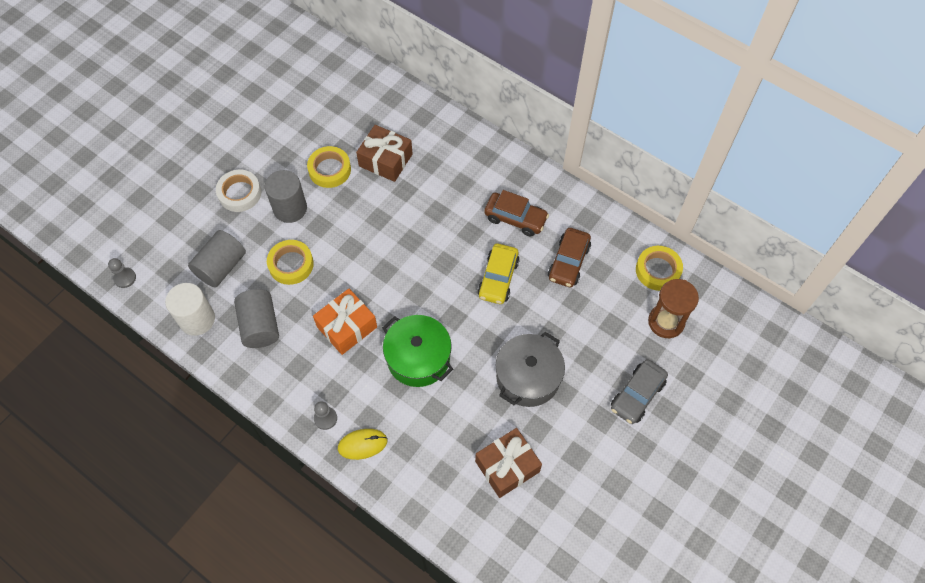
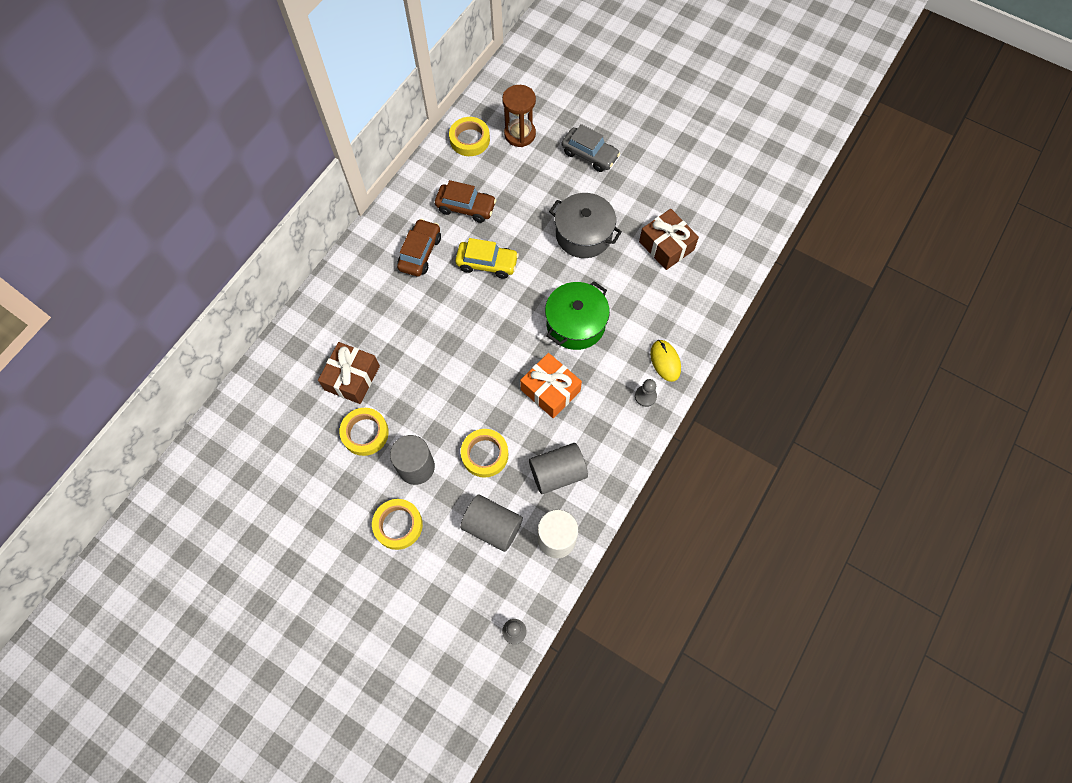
camera: 95 degrees left, 5 degrees up
(239, 193) = (398, 525): white tape -> yellow tape

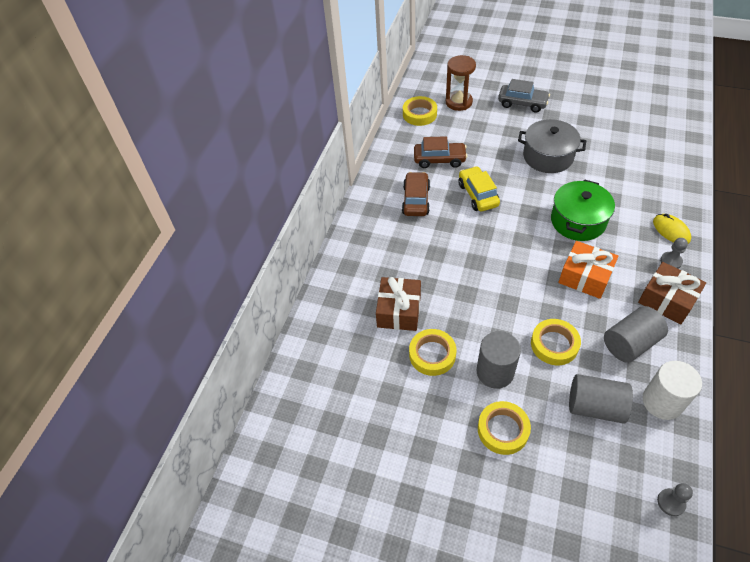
camera: 10 degrees left, 15 degrees down
(487, 263) = (478, 195): yellow car -> yellow car turned 105 degrees counterclockwise
(666, 246) = (620, 149): brown gift -> brown gift (667, 300)

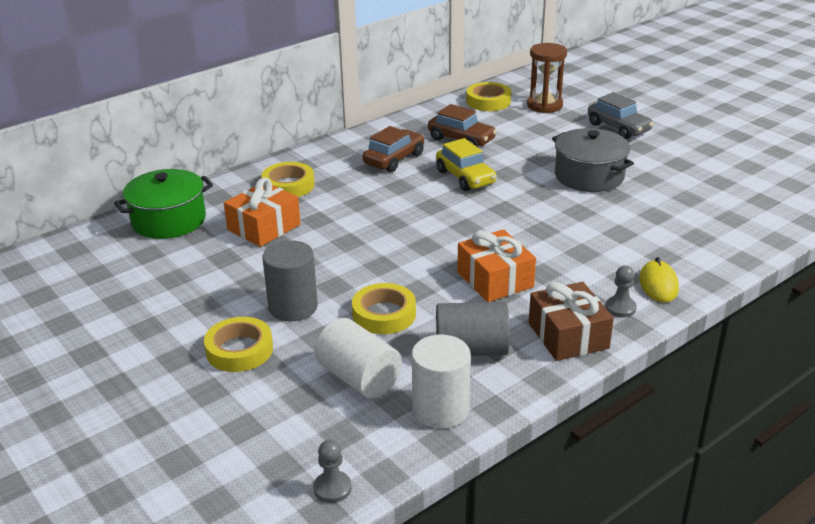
camera: 30 degrees right, 20 degrees down
(399, 311) = (264, 227): brown gift -> orange gift
(432, 354) = (250, 269): yellow tape -> yellow tape (288, 185)
(478, 195) = (465, 177): yellow car -> yellow car turned 135 degrees clockwise
(578, 221) = (551, 235): green pot -> green pot (169, 220)
(595, 406) = (359, 378): grey cylinder -> white cylinder

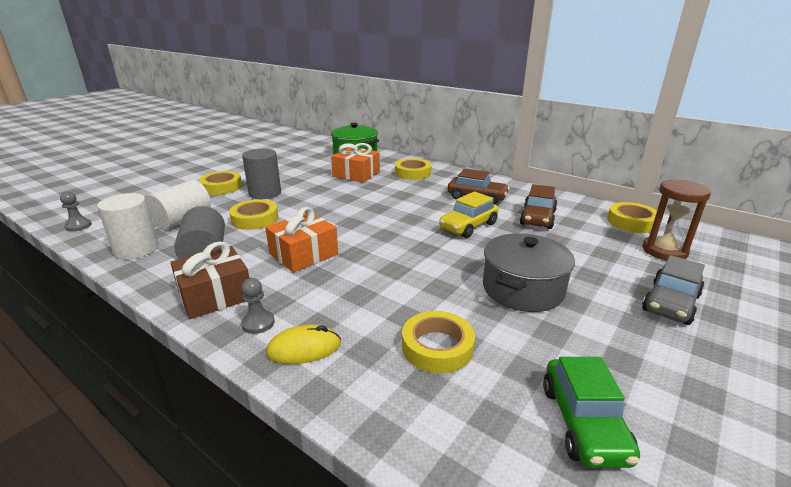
camera: 75 degrees right, 5 degrees down
(661, 226) = (437, 347): none -> yellow tape
(734, 190) = (583, 423): none -> green car

